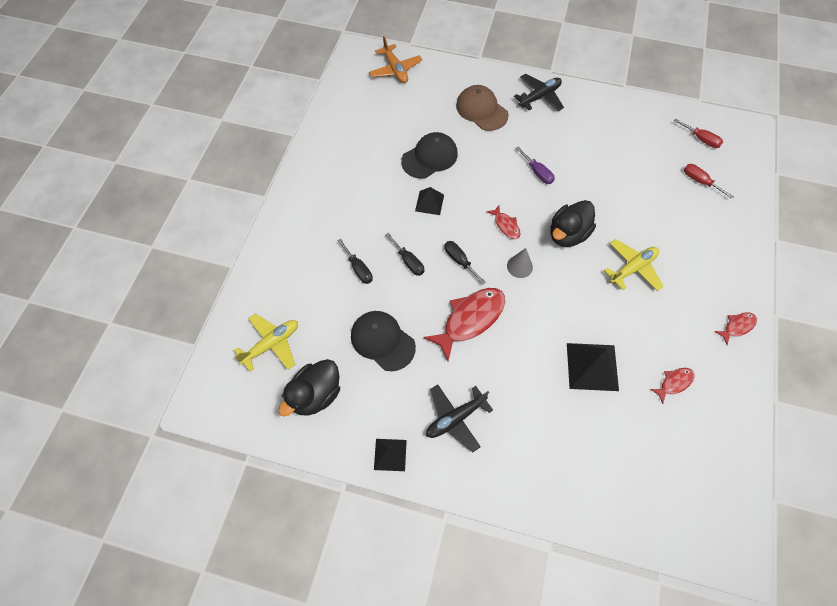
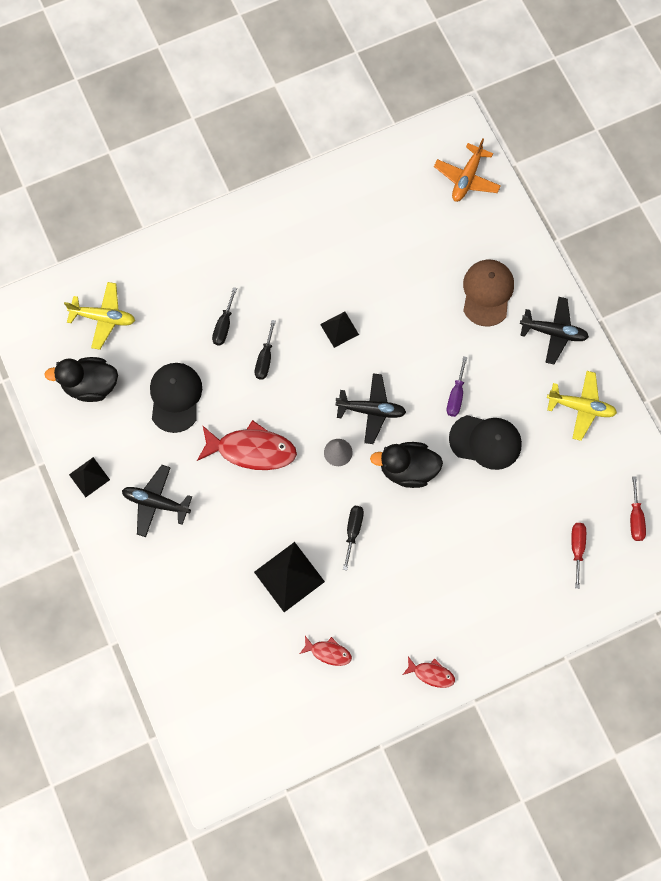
camera: 50 degrees right, 10 degrees up
(430, 157) = (389, 291): black cap -> black cap (485, 442)
(459, 261) = (301, 399): black screwdriver -> black screwdriver (353, 531)
(506, 225) = (371, 410): red fish -> black plane
(632, 268) = (418, 548): yellow plane -> yellow plane (581, 407)

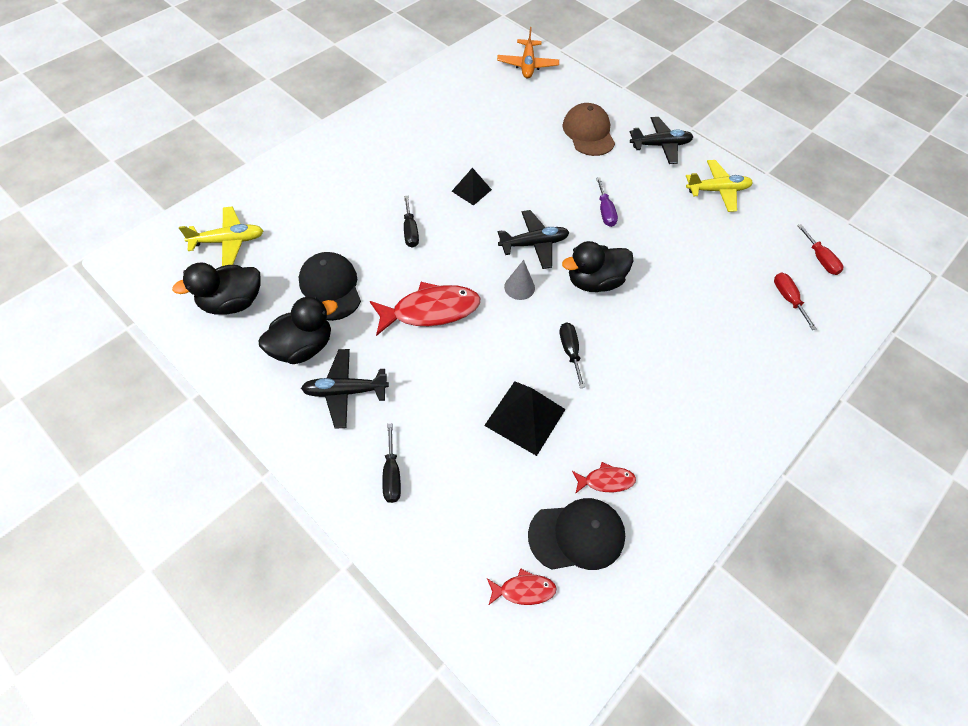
camera: 25 degrees left, 15 degrees down
(89, 477) = (257, 390): black pyramid -> none
(135, 449) = (303, 347): none -> black duck
(224, 325) = (358, 216): black screwdriver -> black screwdriver (392, 475)
(431, 674) = (725, 463): red fish -> red fish (524, 590)
(485, 442) = (652, 239): black cap -> black cap (577, 535)

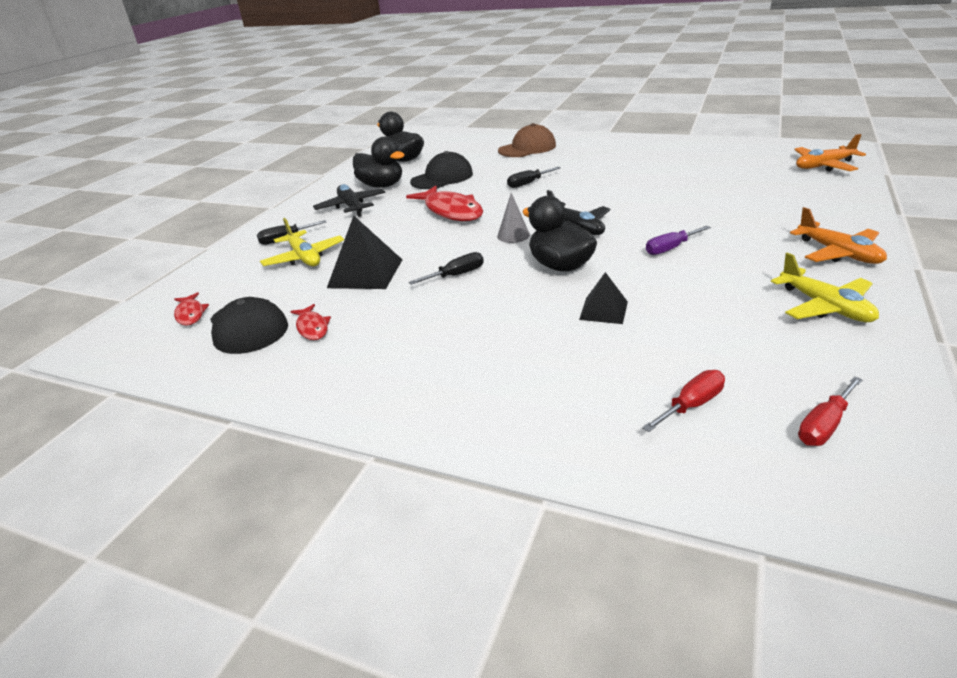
camera: 75 degrees right, 25 degrees down
(228, 241) = (454, 145): yellow plane -> yellow plane (304, 257)
(471, 190) = (606, 190): black pyramid -> black pyramid (603, 310)
(588, 133) = (779, 213): brown cap -> brown cap (527, 148)
(660, 145) = (838, 253): black plane -> orange plane

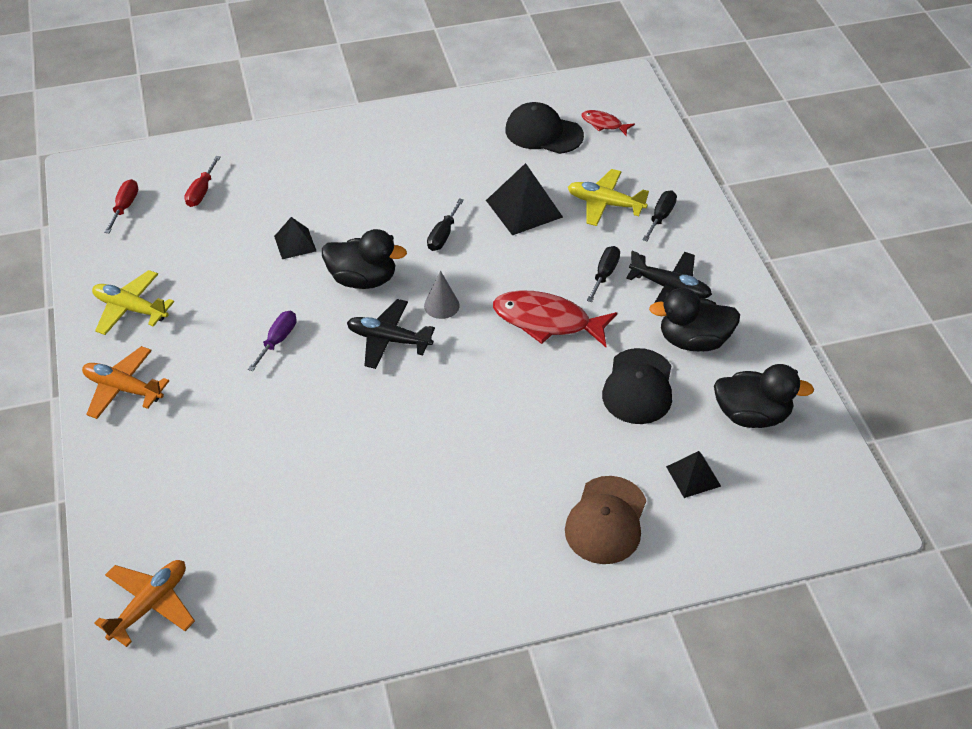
camera: 140 degrees right, 15 degrees up
(312, 327) = (495, 149): red fish -> none
(465, 151) = (693, 476): none -> black pyramid
(528, 183) = (513, 412): black screwdriver -> black screwdriver (604, 274)

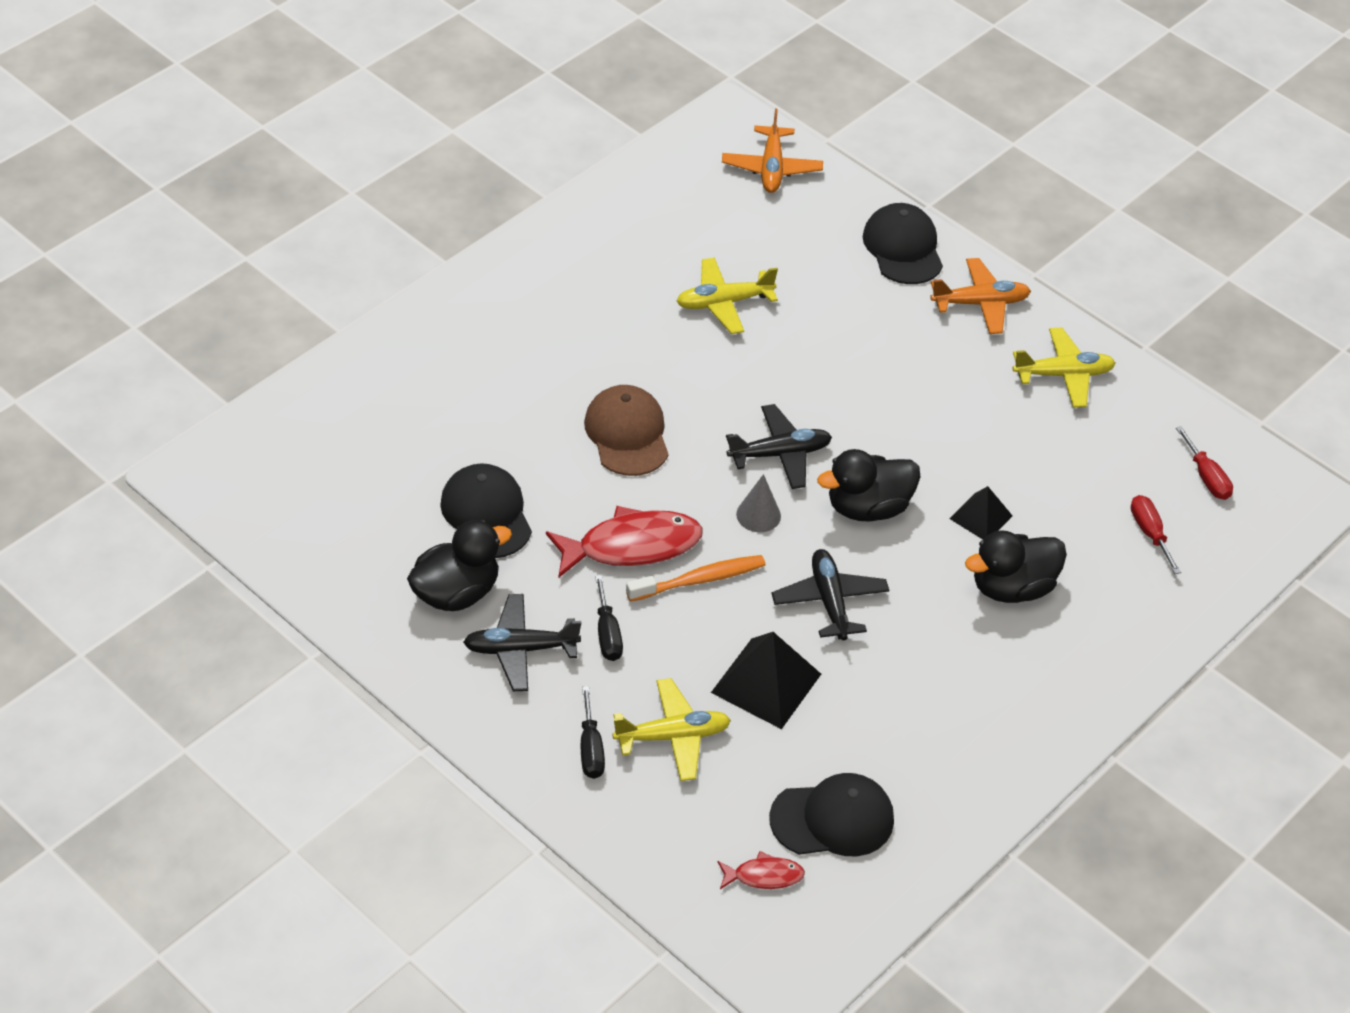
camera: 145 degrees right, 0 degrees up
(126, 465) = (903, 248): none -> black cap
(278, 340) = (888, 406): purple screwdriver -> none
(320, 481) = (724, 303): none -> yellow plane
(443, 235) = (829, 601): black screwdriver -> black plane
(517, 281) = (699, 580): none -> orange toothbrush
(606, 520) = (440, 375): brown cap -> brown cap (627, 434)
(693, 476) = (379, 448): black pyramid -> none
(752, 415) = (350, 534): black duck -> black duck (1012, 588)

